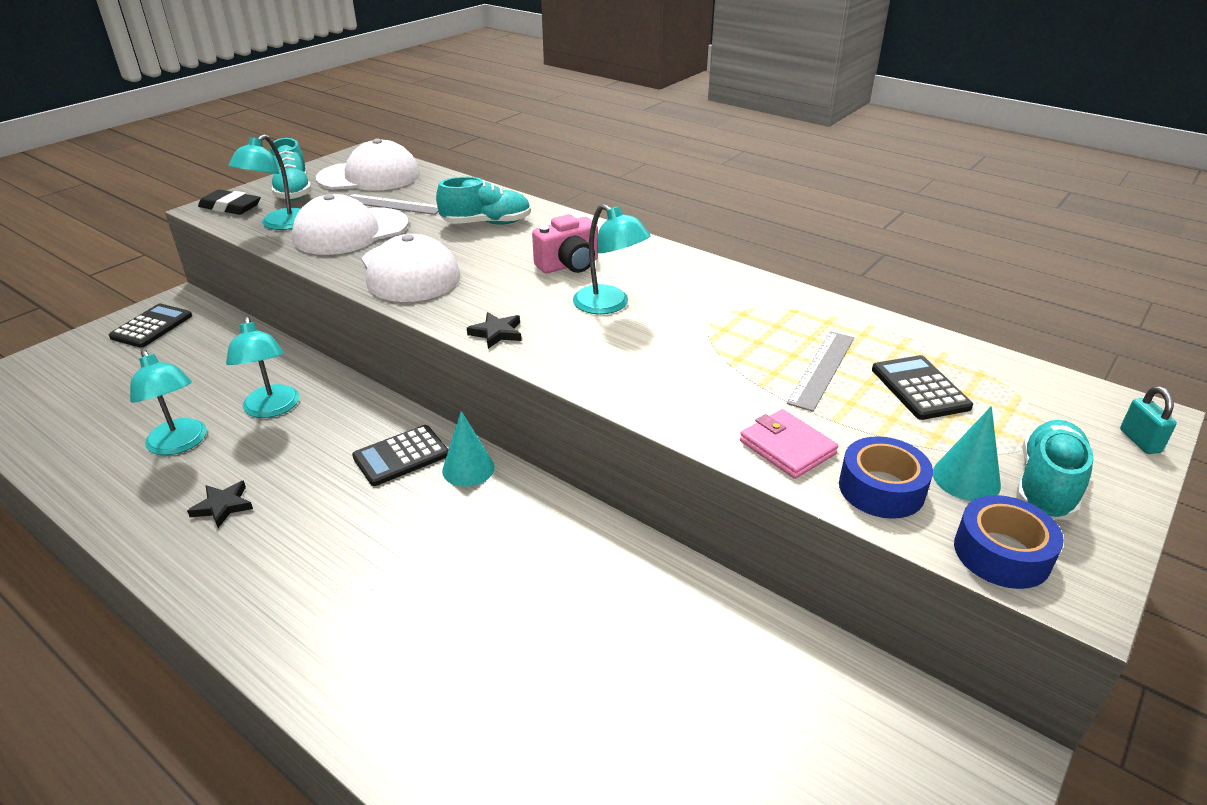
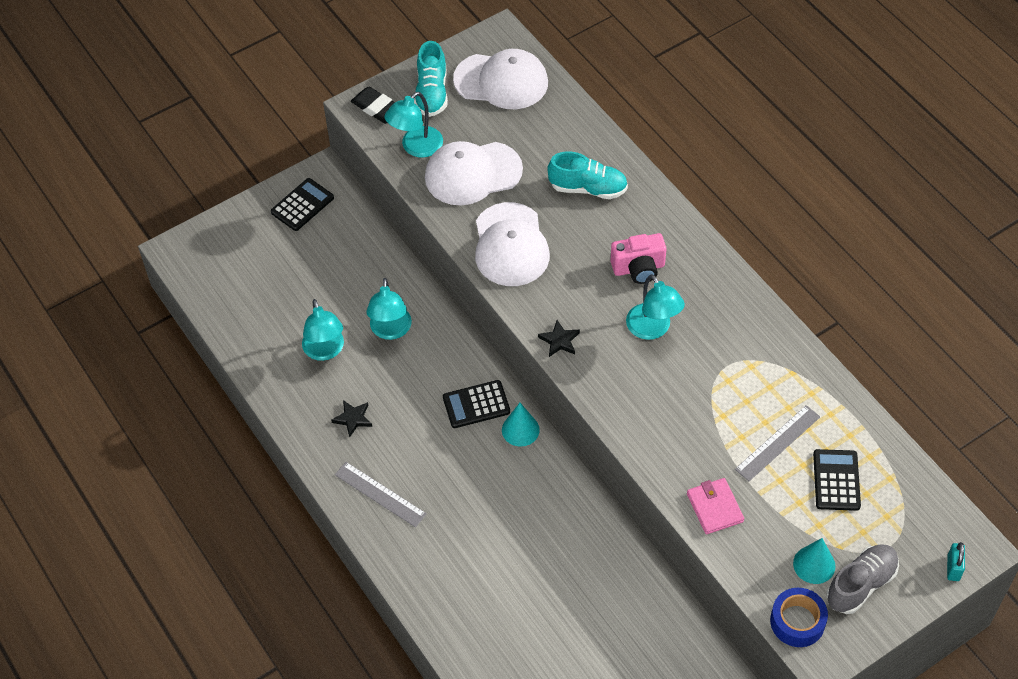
camera: 20 degrees right, 20 degrees up
(391, 204) = (513, 137): grey ruler -> grey ruler (380, 494)
(881, 489) = (755, 557): blue tape -> none
(1046, 486) = (861, 584): turquoise shoe -> grey shoe

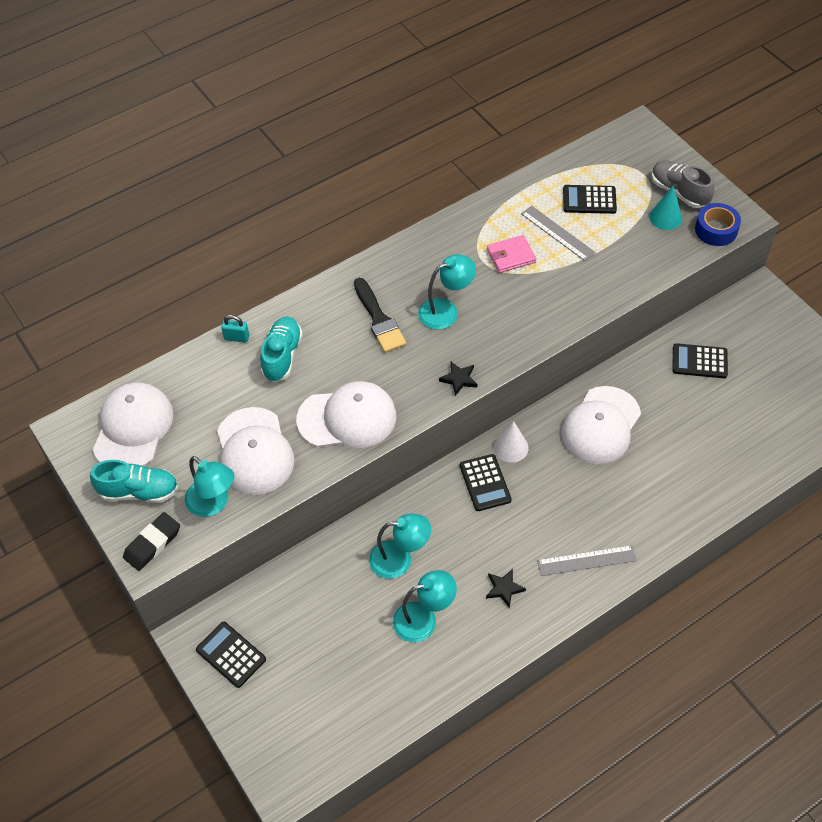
camera: 90 degrees left, 0 degrees up
(380, 494) = (586, 560): grey ruler -> grey ruler turned 45 degrees clockwise
(520, 430) = (511, 447): turquoise cone -> white cone
(549, 519) = (601, 425): none -> white cap
(638, 268) = (379, 319): pink camera -> black brush
(643, 633) = (699, 361): none -> black calculator
(715, 507) = (622, 275): pink wallet -> pink wallet (511, 256)
(953, 568) = (657, 141): turquoise padlock -> turquoise padlock (237, 338)

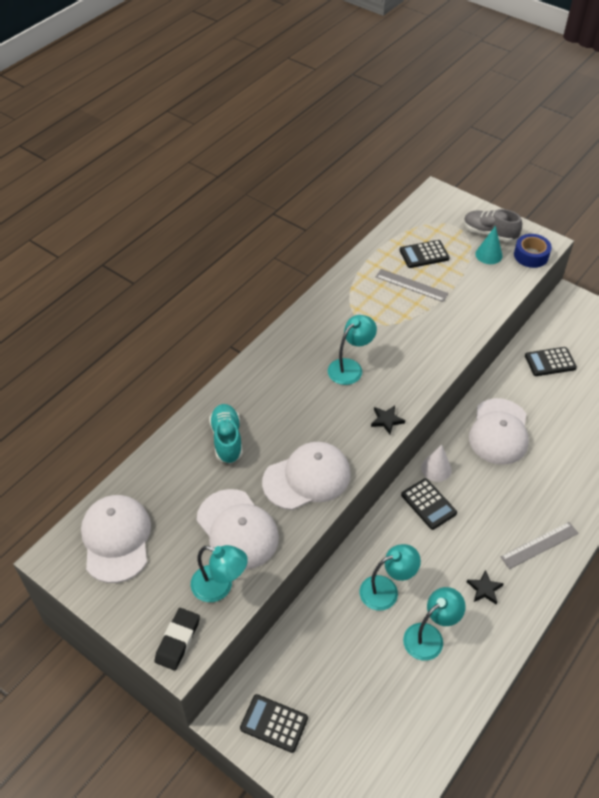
camera: 20 degrees left, 5 degrees down
(139, 491) = (145, 596): turquoise shoe -> none
(237, 338) = (179, 434): turquoise padlock -> none
(379, 319) = (297, 388): black brush -> none
(511, 256) = (383, 311): pink wallet -> none

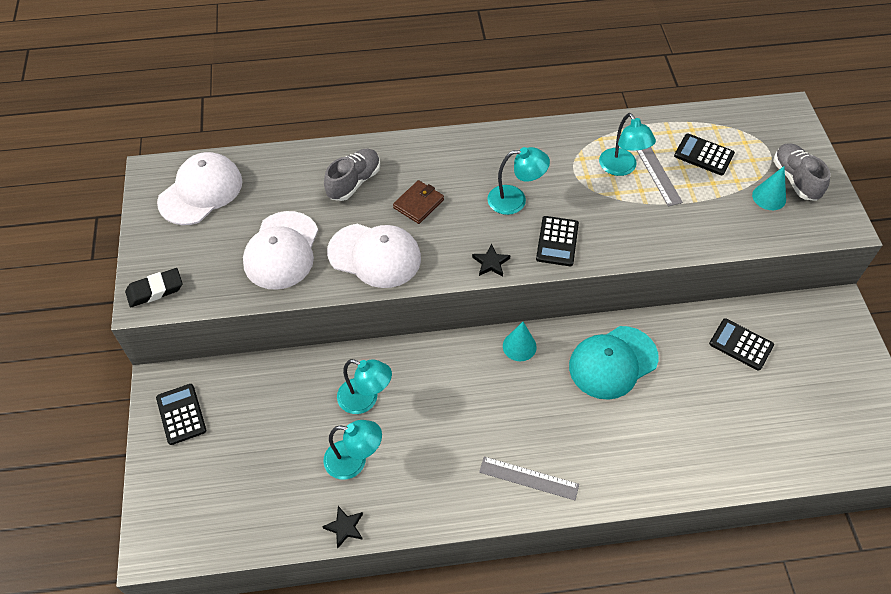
camera: 45 degrees right, 5 degrees up
(220, 587) = (222, 279): turquoise lamp -> turquoise lamp (621, 168)
(227, 440) = (354, 182): turquoise shoe -> grey shoe
(291, 419) = (418, 204): none -> brown wallet
(428, 504) = (478, 367): black calculator -> black calculator (557, 241)
(436, 469) = (519, 346): white cone -> turquoise cone
(484, 589) = (439, 468): black star -> black star (345, 527)
(499, 432) = (613, 362): white cap -> turquoise cap
(531, 255) = (813, 227): blue tape -> none

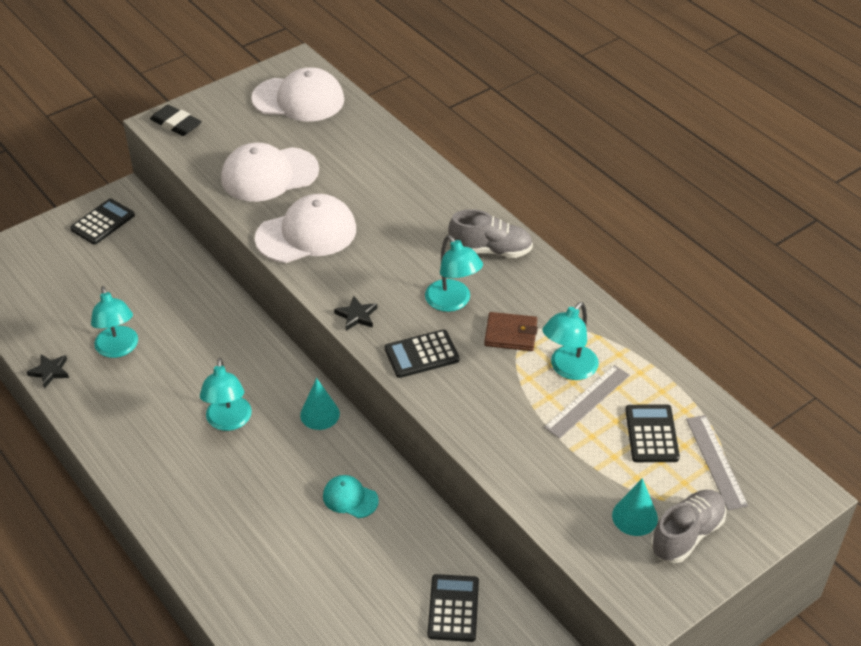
camera: 60 degrees right, 10 degrees down
(354, 182) = (384, 183): grey shoe -> grey shoe (490, 250)
(365, 399) = (187, 328): turquoise lamp -> turquoise lamp (228, 421)
(374, 255) = (306, 234): white cap -> white cap turned 105 degrees counterclockwise
(418, 204) = (392, 236): brown wallet -> brown wallet (510, 334)
(528, 478) = (169, 481): grey ruler -> grey ruler (716, 461)
(613, 362) = (350, 498): turquoise cap -> turquoise cap, size x0.51

